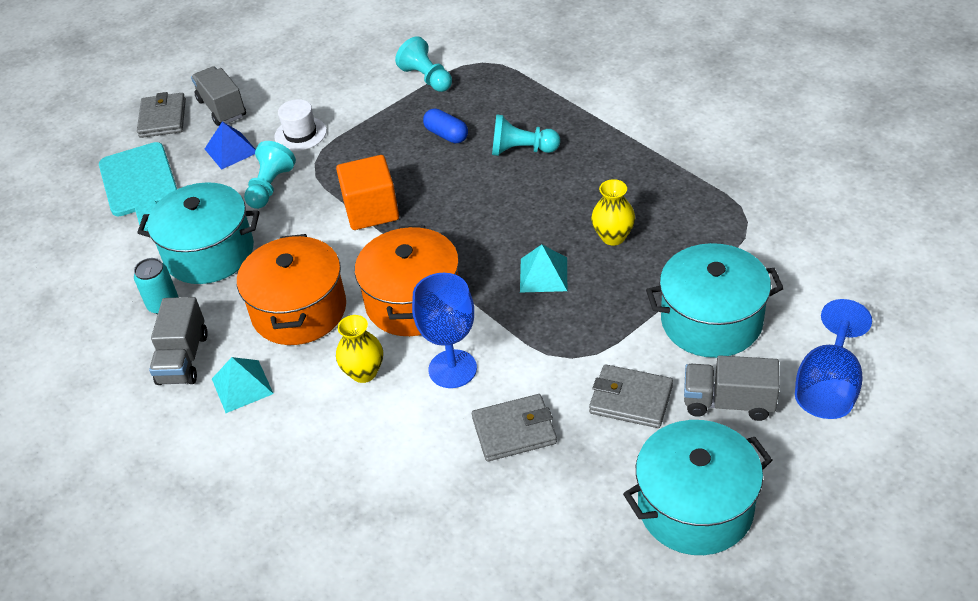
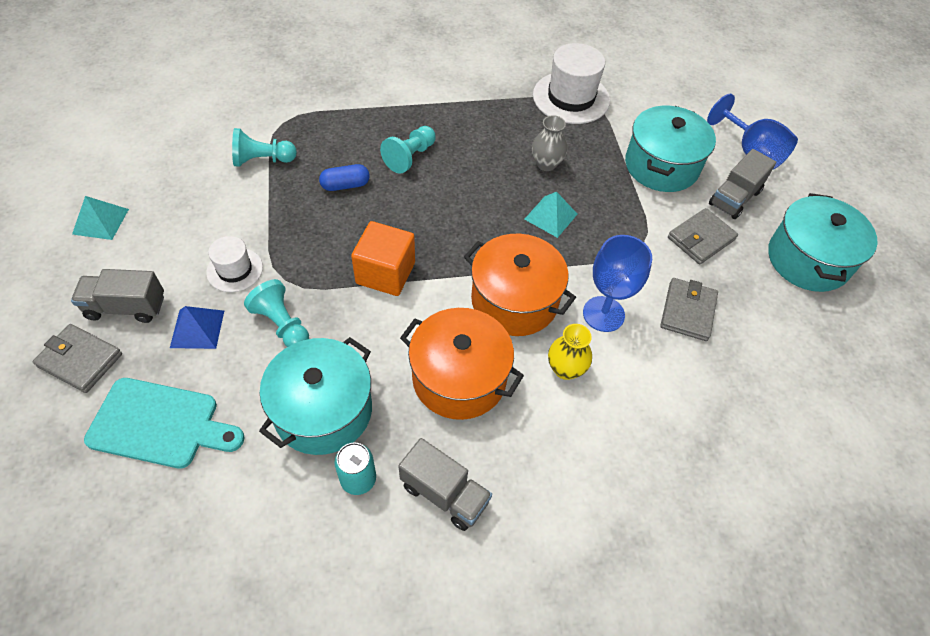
camera: 65 degrees left, 10 degrees up
(242, 386) = (515, 461): turquoise pyramid -> turquoise pyramid (101, 221)
(613, 237) = (546, 164): yellow vase -> grey vase
(737, 206) = (571, 98): none -> white hat

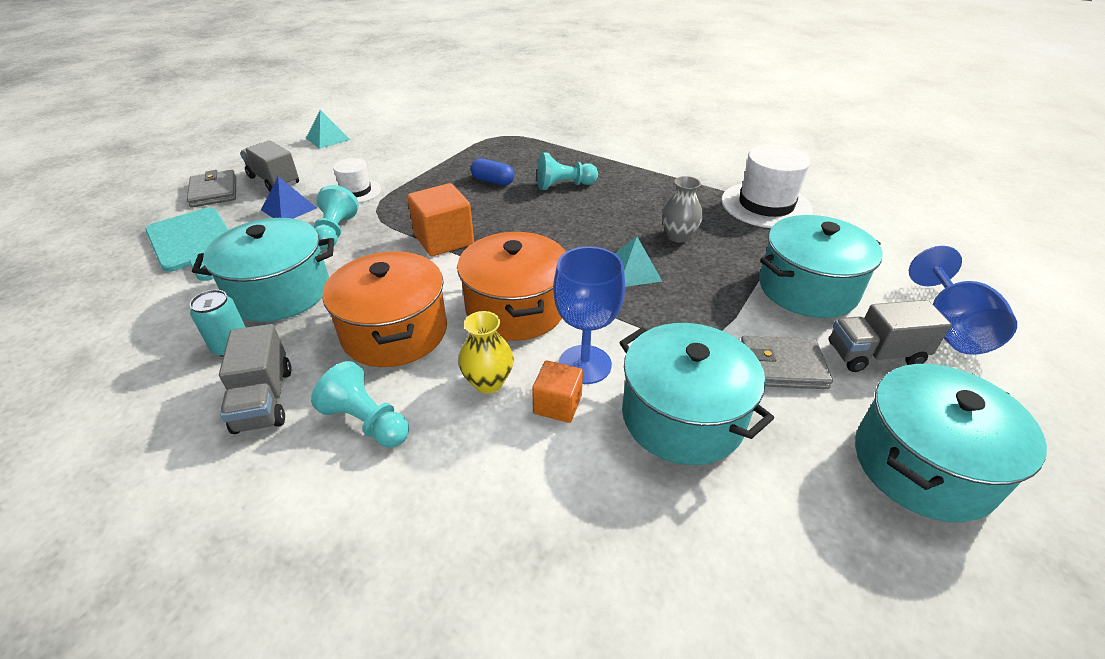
camera: 45 degrees right, 15 degrees down
(262, 160) = (460, 148): turquoise pawn -> turquoise pawn (367, 422)
(620, 354) = (557, 404): none -> orange cube
(687, 311) = (682, 416): grey wallet -> turquoise pot

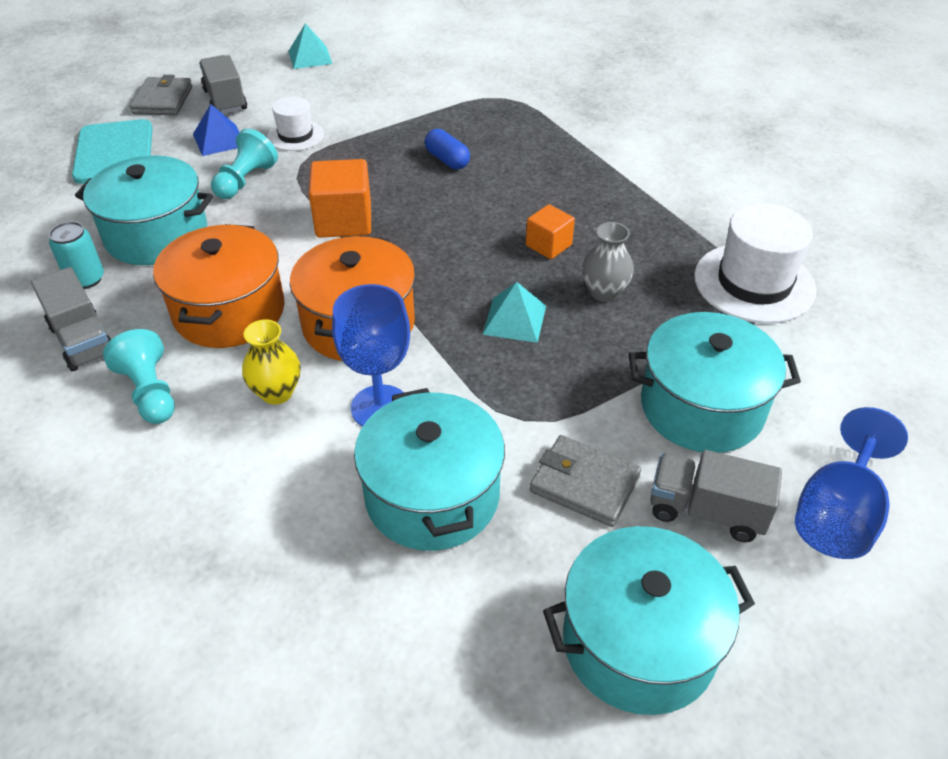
camera: 25 degrees right, 5 degrees up
(264, 399) = (83, 340): grey truck -> grey truck turned 45 degrees counterclockwise
(557, 404) = (323, 438): orange cube -> orange cube (548, 245)
(564, 185) = (523, 187): turquoise pawn -> none

